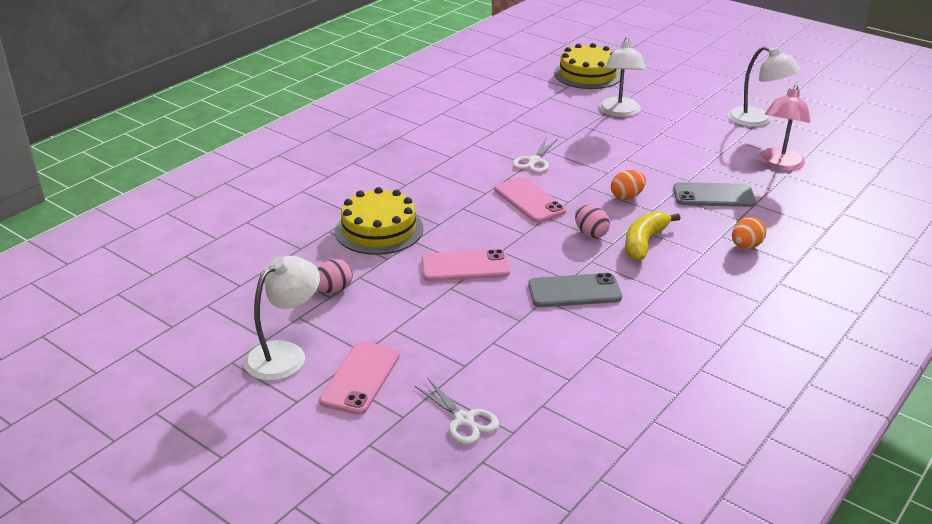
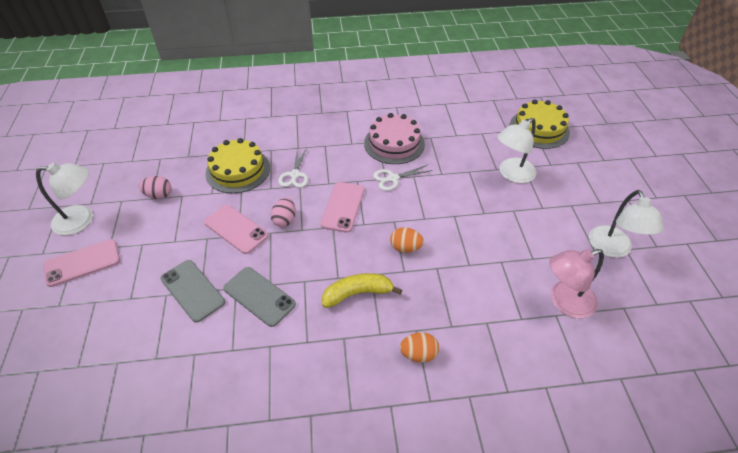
camera: 45 degrees right, 15 degrees up
(464, 420) = (73, 335): white scissors -> white scissors (295, 175)
(489, 138) = (394, 143): none -> pink cake
(590, 233) = (337, 260): pink egg -> pink egg (285, 220)
(713, 195) = (466, 292): grey phone -> grey phone (192, 290)

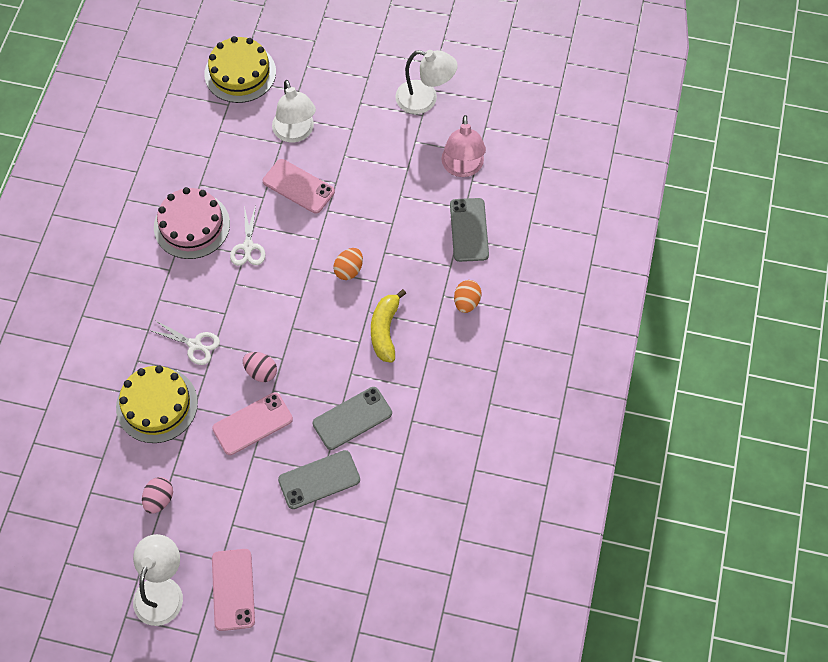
camera: 70 degrees left, 15 degrees up
(343, 207) = (268, 309): pink phone -> pink phone (298, 186)
(500, 330) = (469, 230): none -> grey phone

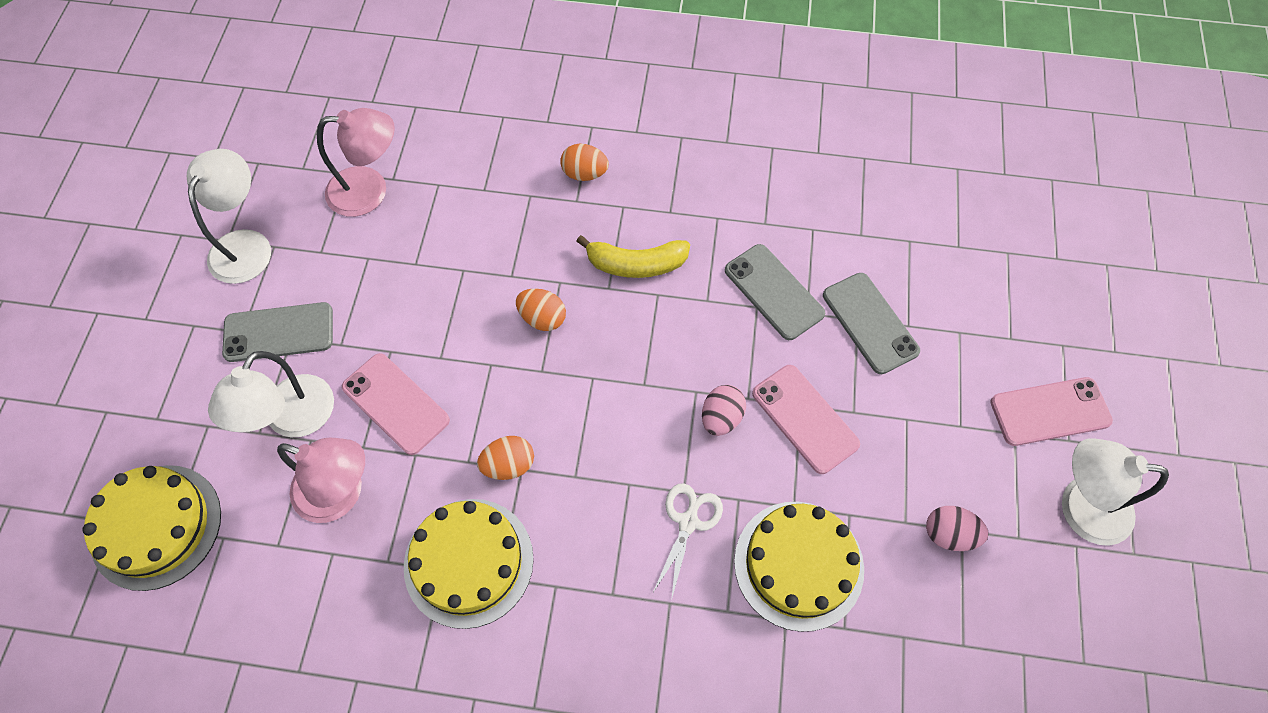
camera: 95 degrees left, 0 degrees up
(192, 225) = (469, 562): pink cake -> yellow cake
(244, 160) = (341, 494): none -> pink lamp
(248, 247) = (509, 465): white scissors -> orange egg
(295, 133) = (292, 420): white lamp -> white lamp turned 135 degrees clockwise
(298, 186) = (395, 403): pink phone -> pink phone turned 75 degrees counterclockwise
(469, 230) = (472, 177): grey phone -> grey phone (279, 332)

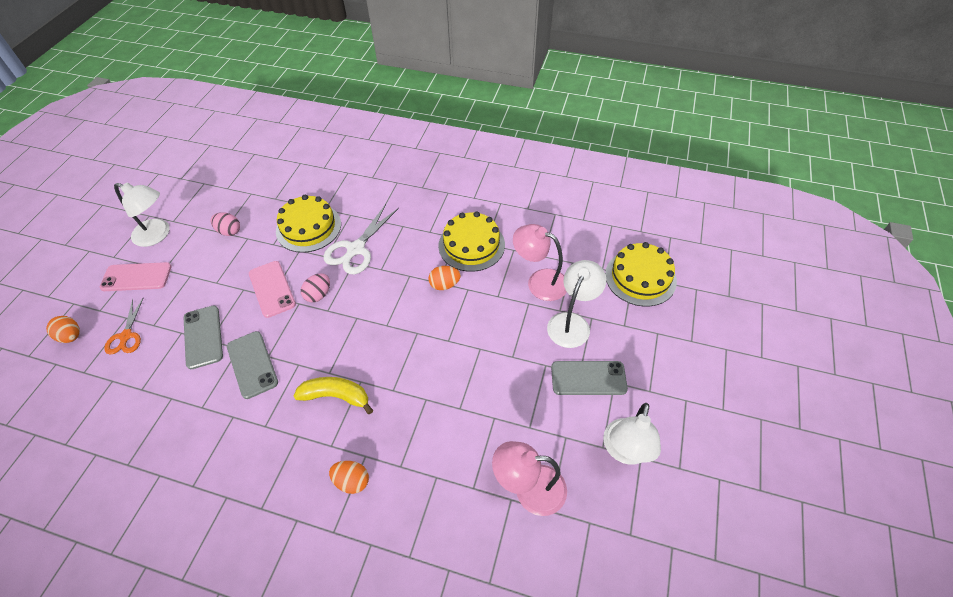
camera: 170 degrees left, 10 degrees down
(395, 403) = (509, 324): pink phone -> none
(542, 318) = (409, 366): orange egg -> orange egg (71, 336)
(688, 521) = (355, 250): white scissors -> white scissors, size x1.57
(987, 309) = (126, 336): none -> orange scissors

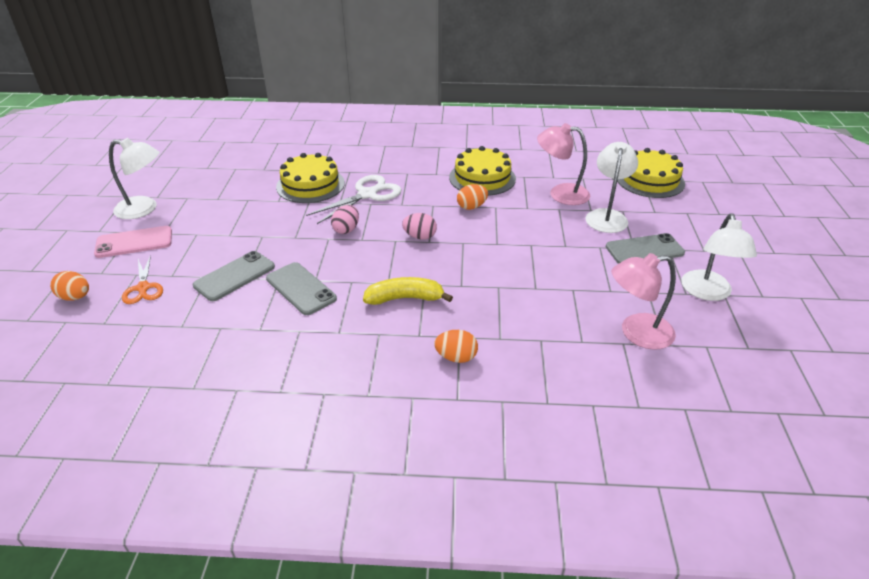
camera: 15 degrees left, 15 degrees down
(203, 337) = (234, 276): grey phone -> grey phone turned 75 degrees clockwise
(229, 231) = (225, 197): pink egg -> pink egg (420, 237)
(272, 289) = (294, 232): pink phone -> none
(355, 250) = (368, 194): white scissors -> white scissors turned 150 degrees counterclockwise

